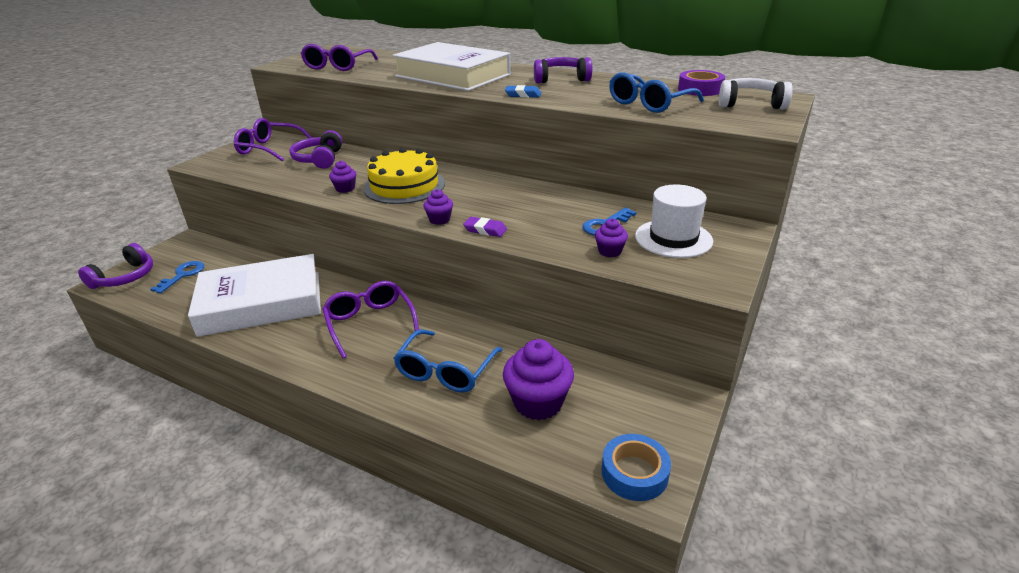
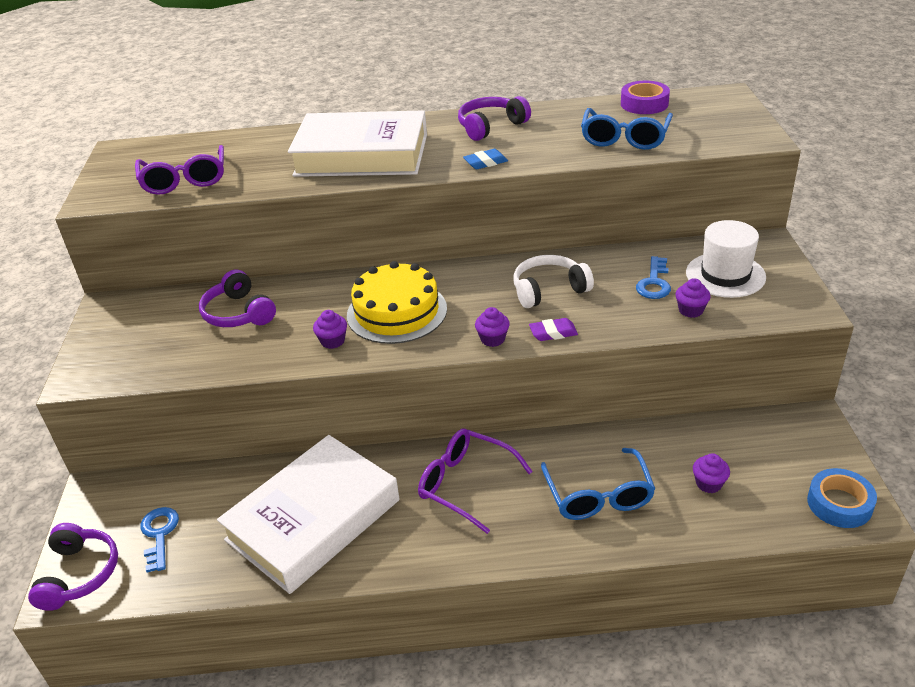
camera: 30 degrees left, 5 degrees up
(269, 148) = (143, 322): purple glasses -> none
(538, 402) = (709, 484): purple cupcake -> purple cupcake, size x0.51
(750, 104) = (711, 112): white headphones -> white headphones (549, 290)

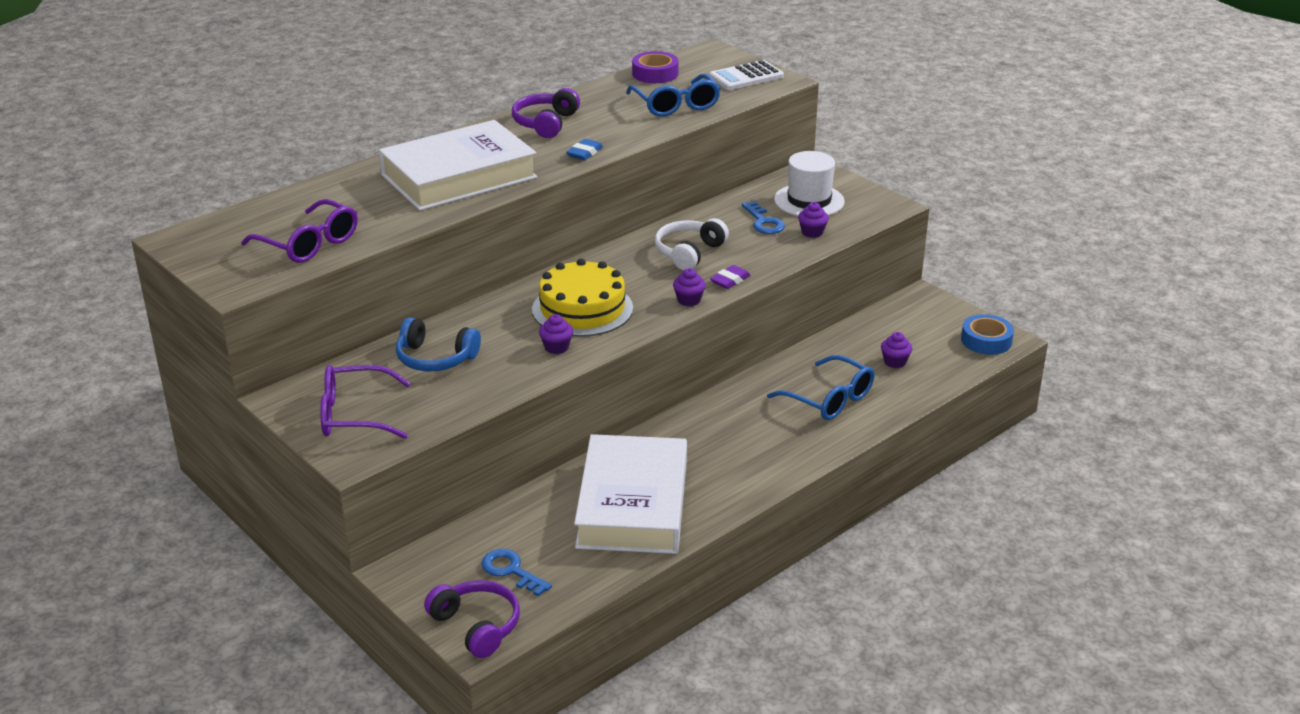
camera: 40 degrees left, 5 degrees down
(239, 313) = (435, 358): purple headphones -> blue headphones
(465, 484) = (724, 432): purple glasses -> purple glasses (354, 415)
(728, 127) = (746, 77): none -> white calculator

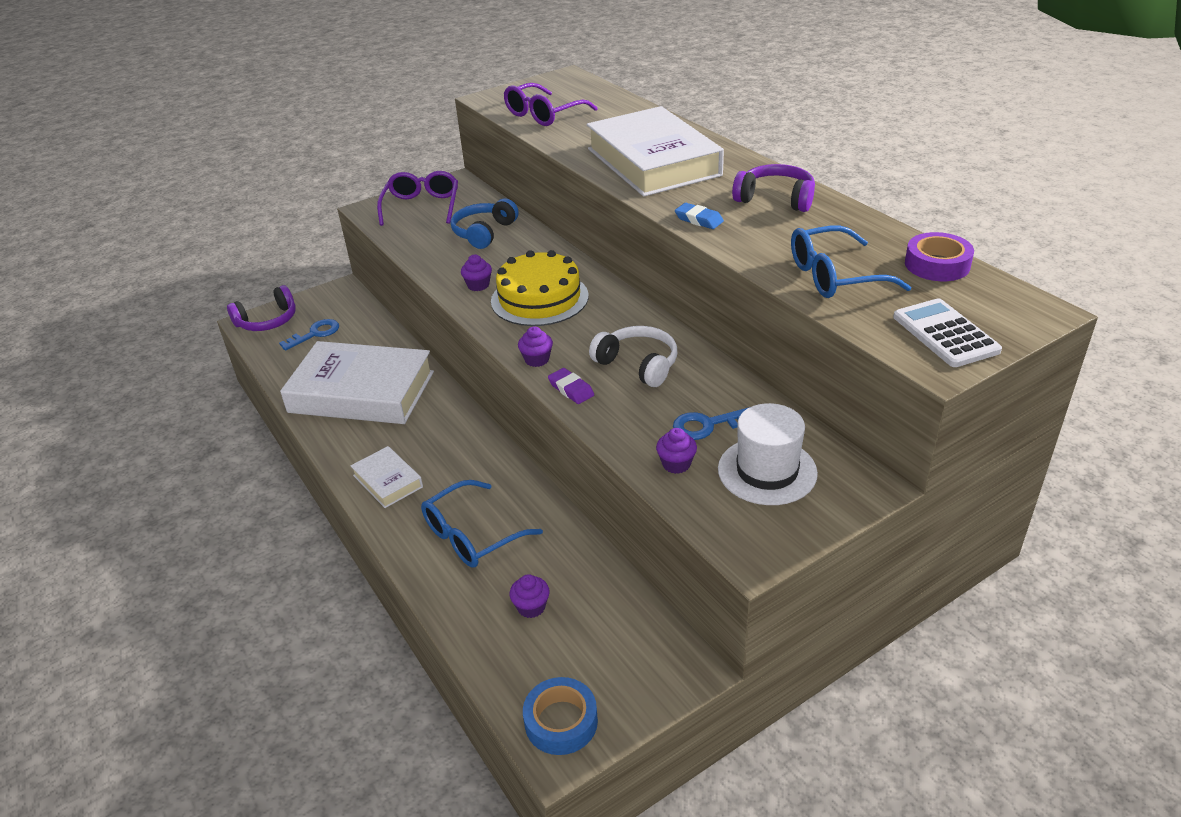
camera: 100 degrees right, 5 degrees up
(773, 458) = (388, 481): none -> white book

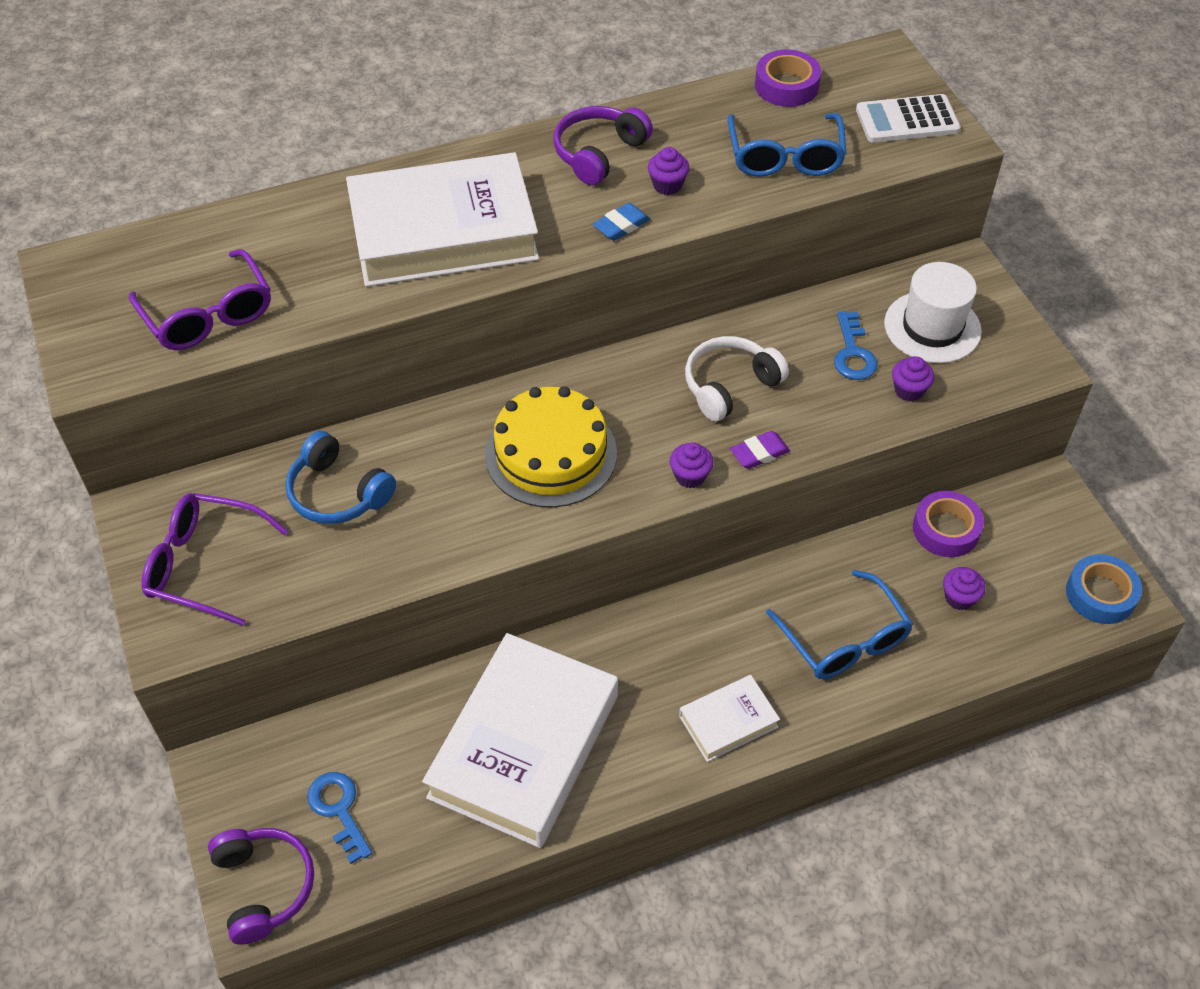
camera: 80 degrees left, 15 degrees up
(478, 285) = (488, 516): purple cupcake -> purple cupcake (667, 185)
(608, 590) = (946, 529): none -> purple tape

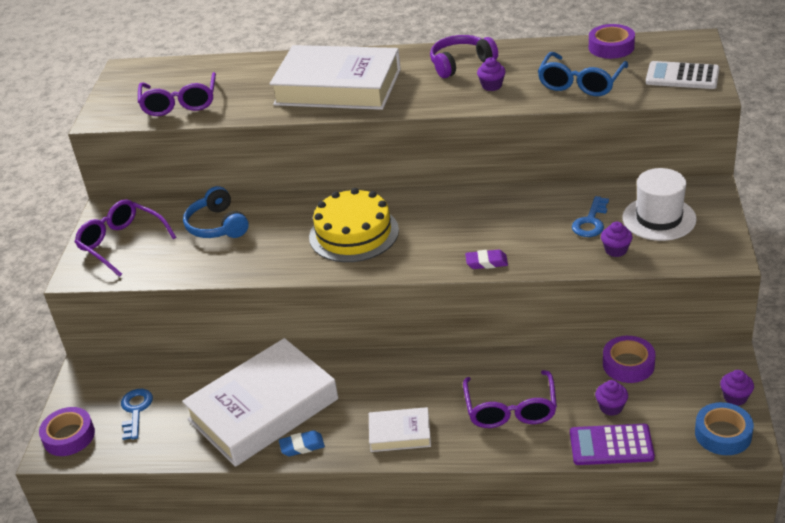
camera: 30 degrees right, 15 degrees down
(263, 887) = (69, 436): purple headphones -> purple tape
(621, 225) = (446, 101): blue eraser -> blue eraser (302, 446)
(690, 476) = (432, 264): purple cupcake -> purple cupcake (735, 397)
(730, 386) = (493, 222): white headphones -> none
(844, 640) = (510, 409): blue glasses -> purple glasses
(988, 652) = (611, 445): none -> purple calculator

